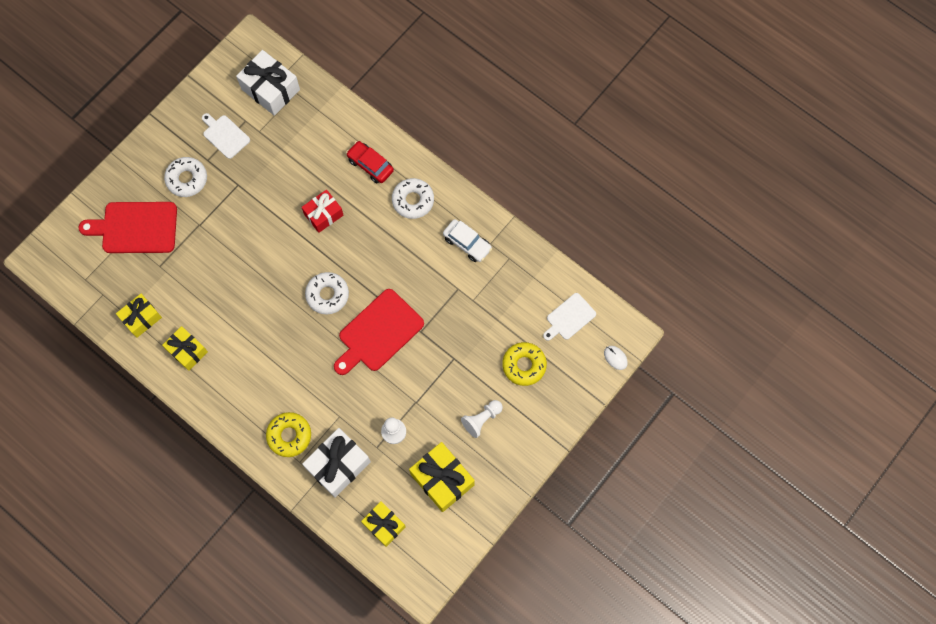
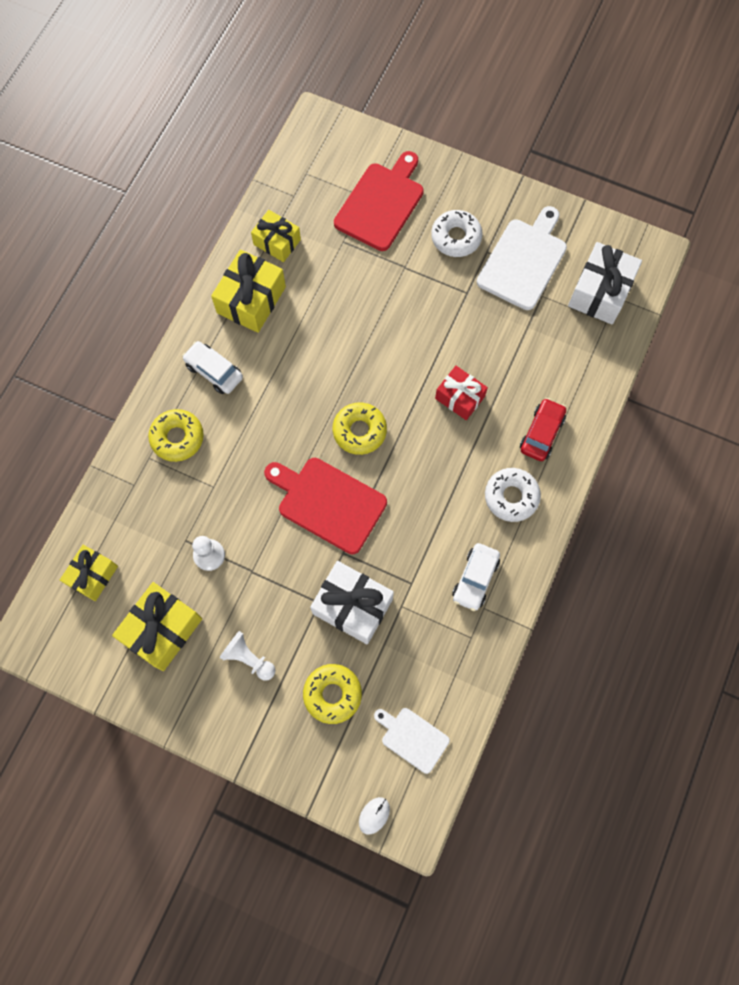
camera: 75 degrees right, 0 degrees up
(135, 227) = (381, 204): red cutting board -> red cutting board turned 45 degrees clockwise
(187, 351) = (251, 300): yellow gift -> yellow gift, size x1.53
(225, 135) = (524, 261): white cutting board -> white cutting board, size x1.72
(241, 394) = (214, 371): none -> white car
(327, 295) = (359, 431): white donut -> yellow donut
(338, 465) = (154, 502): white gift -> white gift (352, 606)

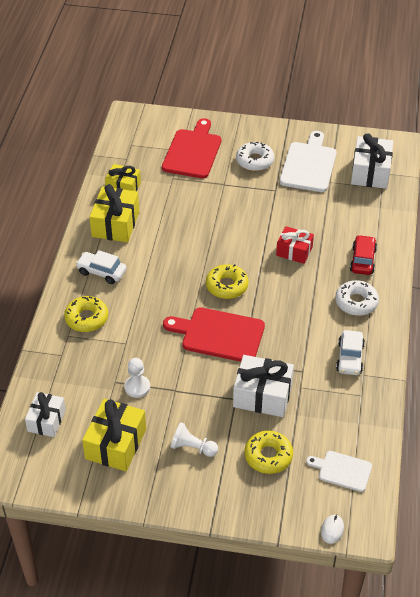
camera: 15 degrees left, 25 degrees down
(92, 575) = (46, 420): yellow gift -> white gift

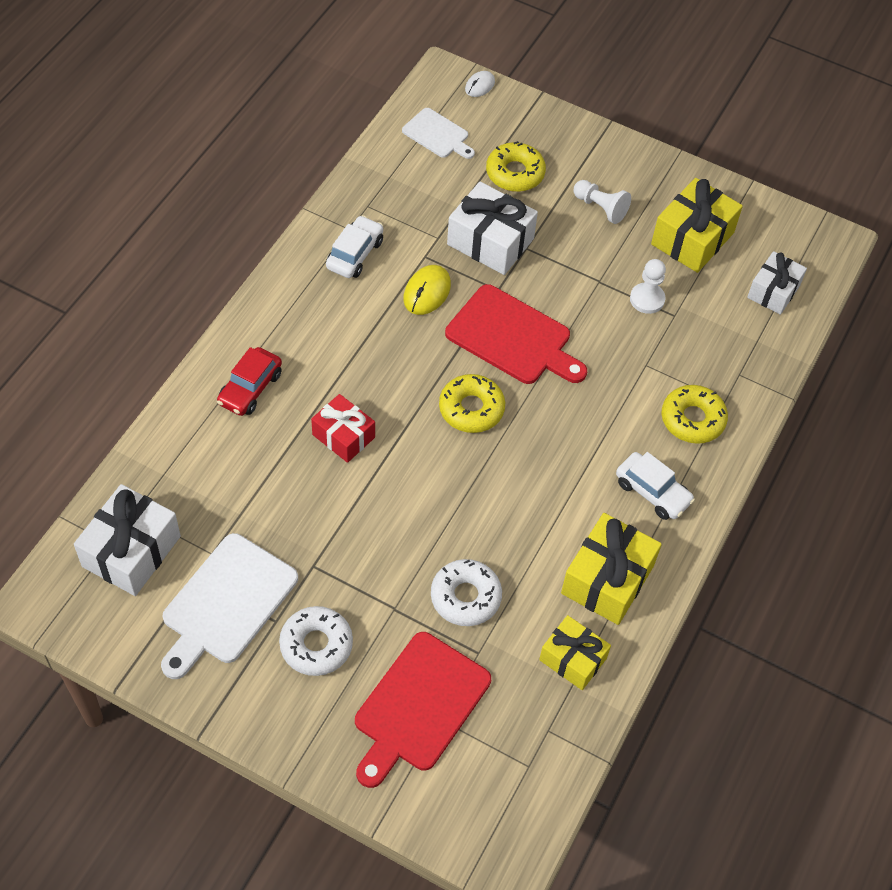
camera: 165 degrees left, 10 degrees up
(288, 347) = (427, 292): none -> yellow mouse
(356, 302) = (300, 326): white donut -> white donut (465, 597)

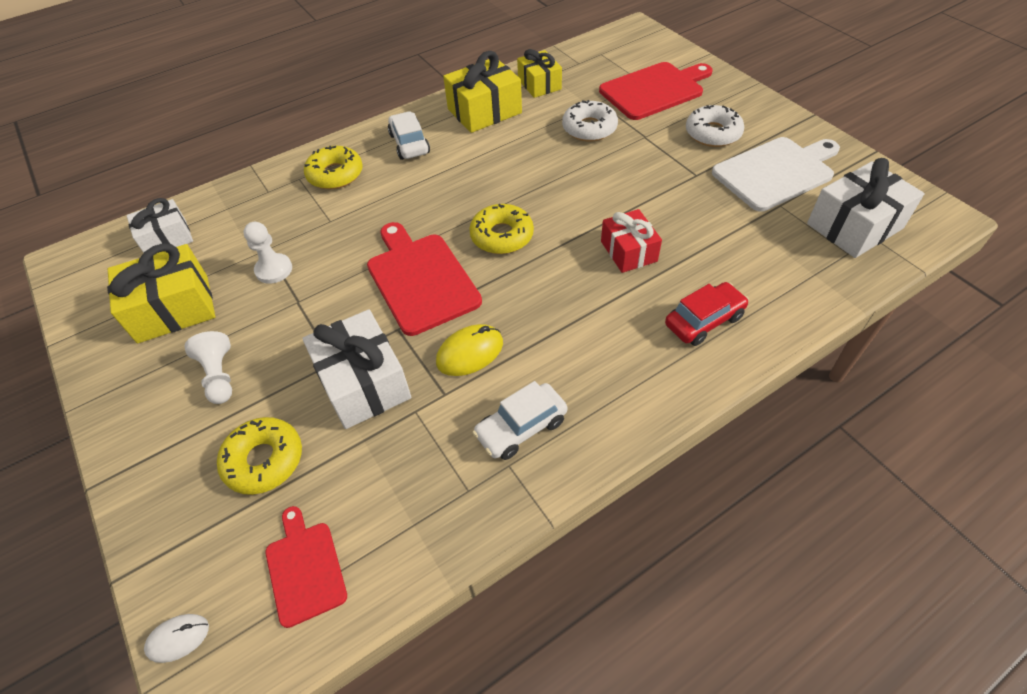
camera: 145 degrees left, 5 degrees down
(437, 135) = (305, 568): white cutting board -> red cutting board

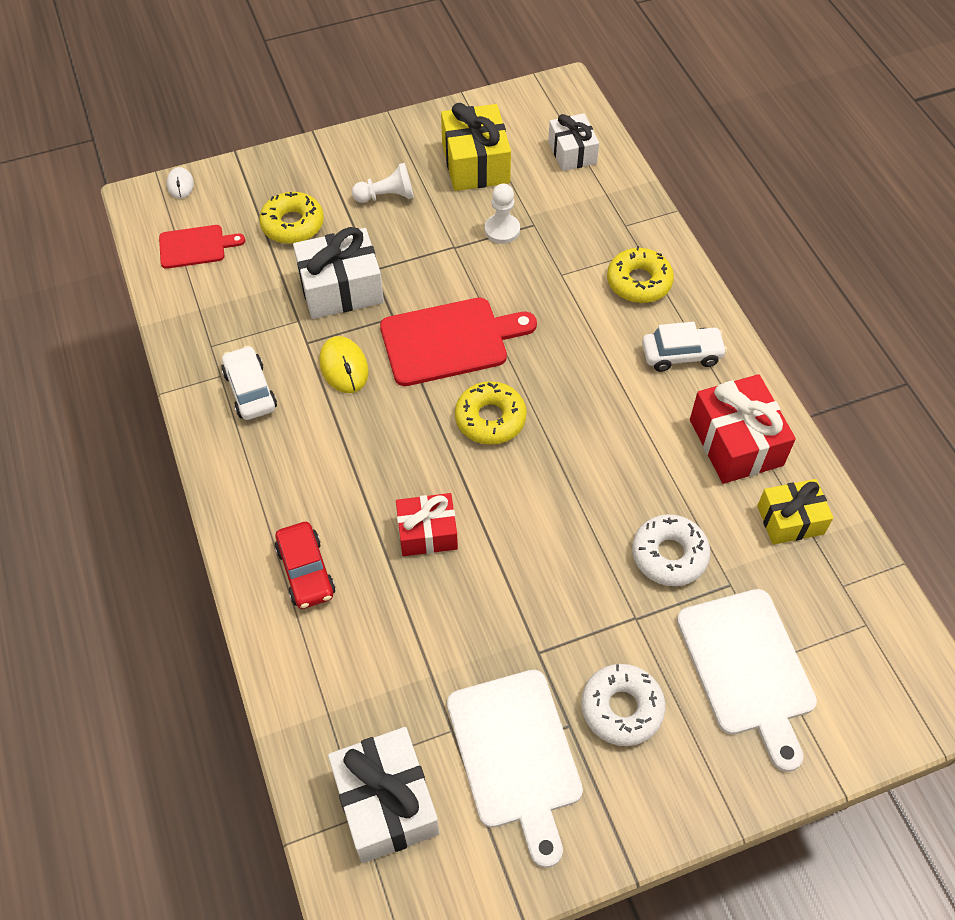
camera: 100 degrees right, 5 degrees up
(484, 111) = (736, 442): yellow gift -> red gift
(654, 90) = (747, 668): red cutting board -> white cutting board

